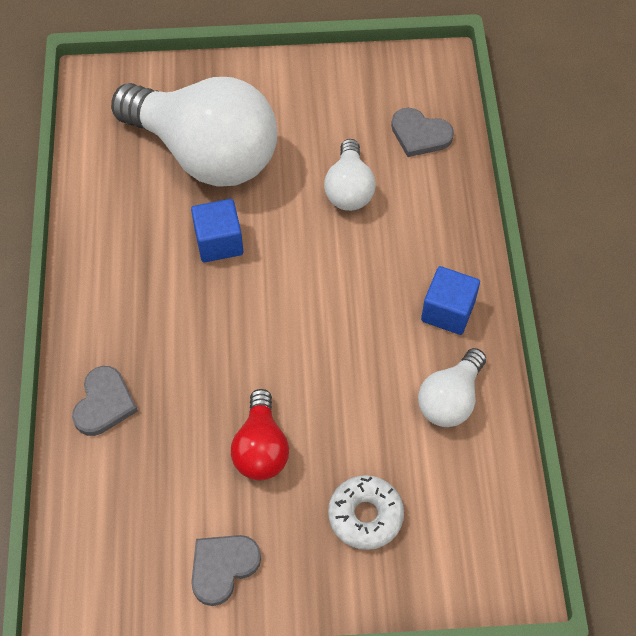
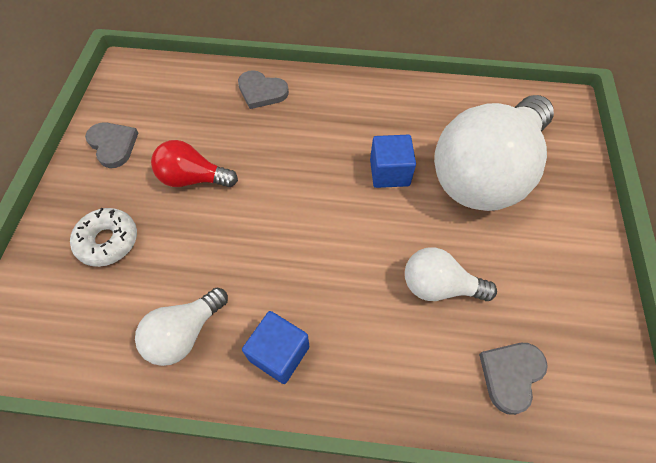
camera: 100 degrees right, 0 degrees up
(450, 399) = (185, 333): white light bulb -> white light bulb turned 90 degrees counterclockwise

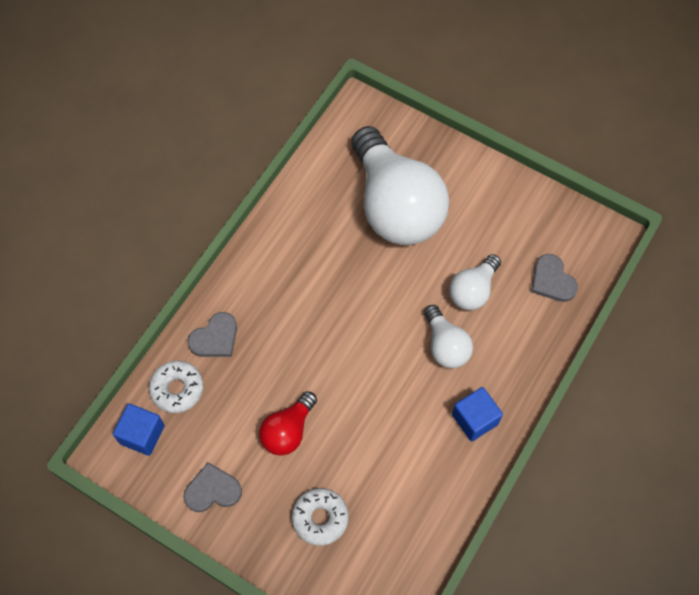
camera: 65 degrees left, 5 degrees up
(185, 333) = (431, 480): white light bulb -> white light bulb (445, 345)
(201, 85) = (177, 389): none -> white donut
(389, 172) = (360, 274): blue cube -> blue cube (142, 434)

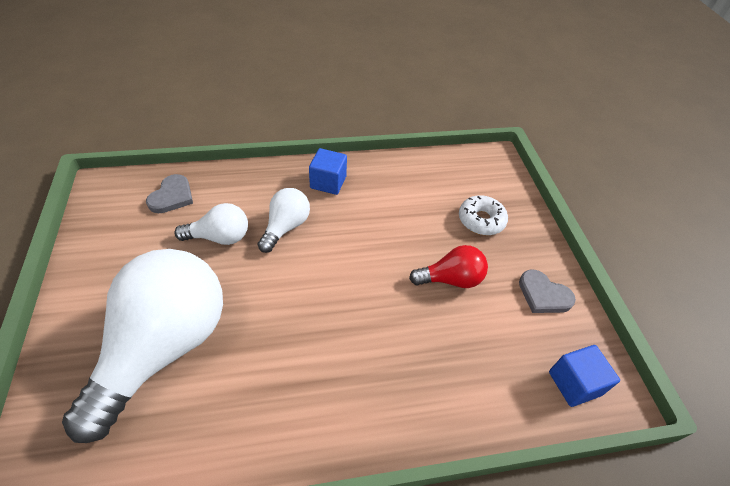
camera: 135 degrees left, 15 degrees down
(177, 389) = (513, 390): white donut -> none
(215, 338) = (439, 399): grey heart -> none

